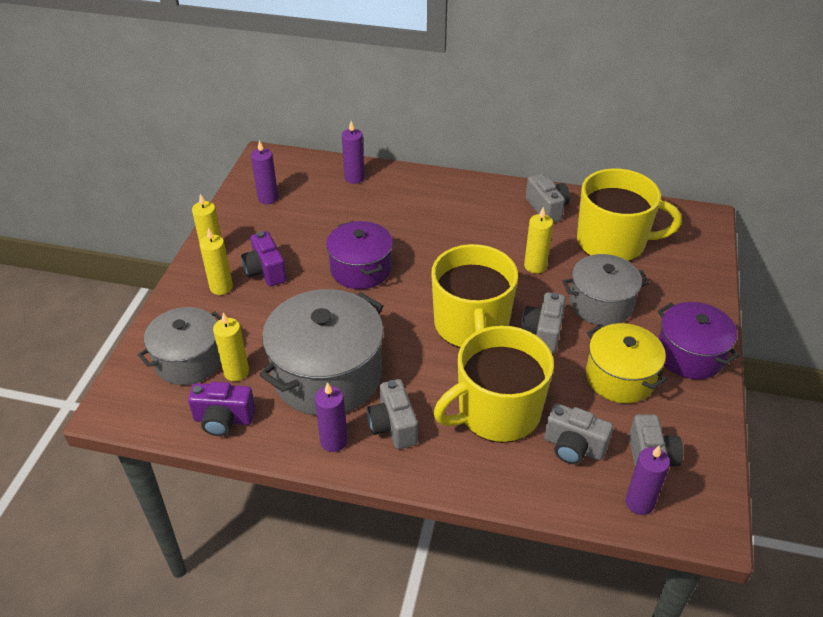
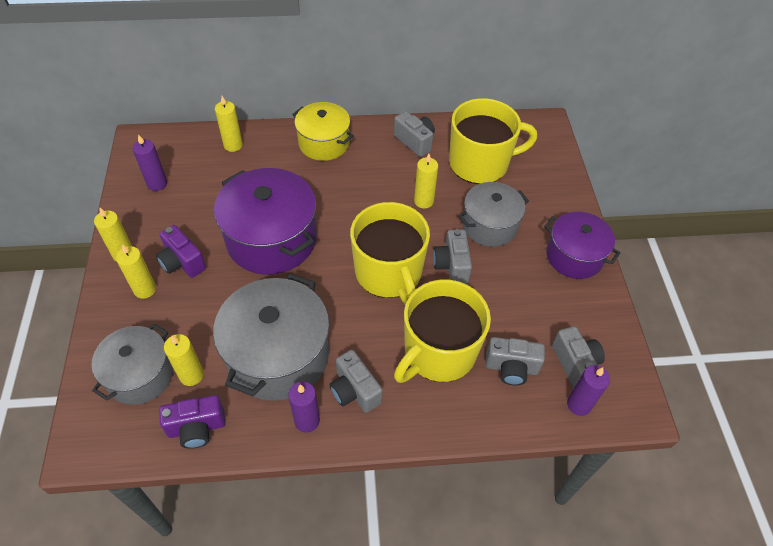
camera: 20 degrees left, 10 degrees up
(354, 178) = (233, 145): purple candle -> yellow candle
(361, 269) = (271, 239): purple pot -> purple pot, size x1.58
(620, 377) = (527, 292): yellow pot -> yellow pot (324, 143)

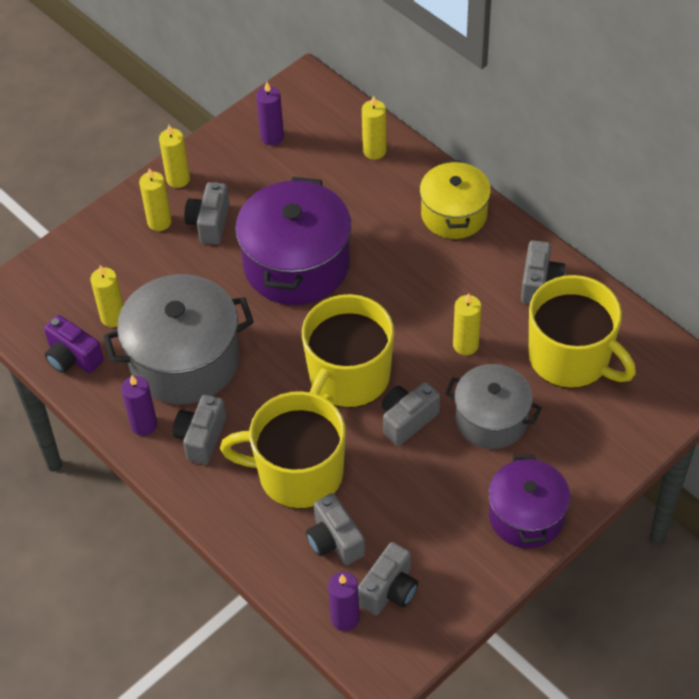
camera: 55 degrees right, 0 degrees up
(140, 375) = (83, 285): grey pot -> none
(182, 262) = (209, 223): purple camera -> grey camera

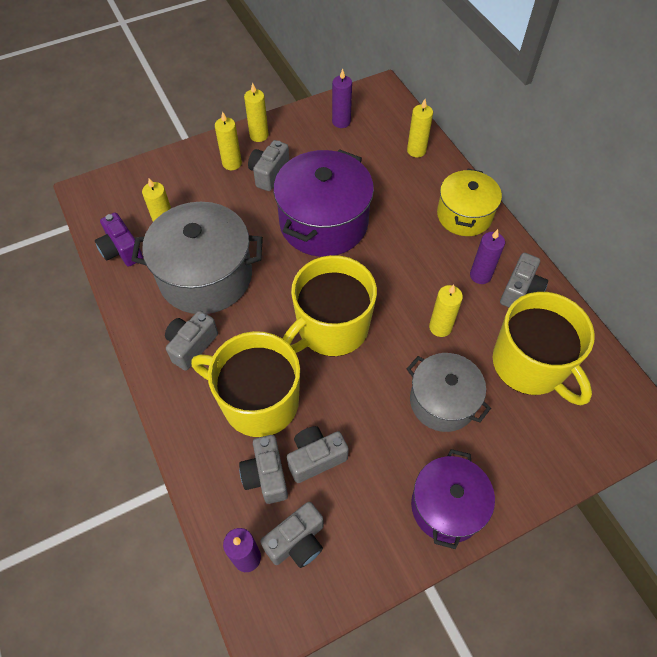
camera: 15 degrees right, 5 degrees up
(144, 425) = (151, 321): purple candle -> purple candle (480, 275)
(407, 420) = (368, 380): grey camera -> grey camera (315, 458)

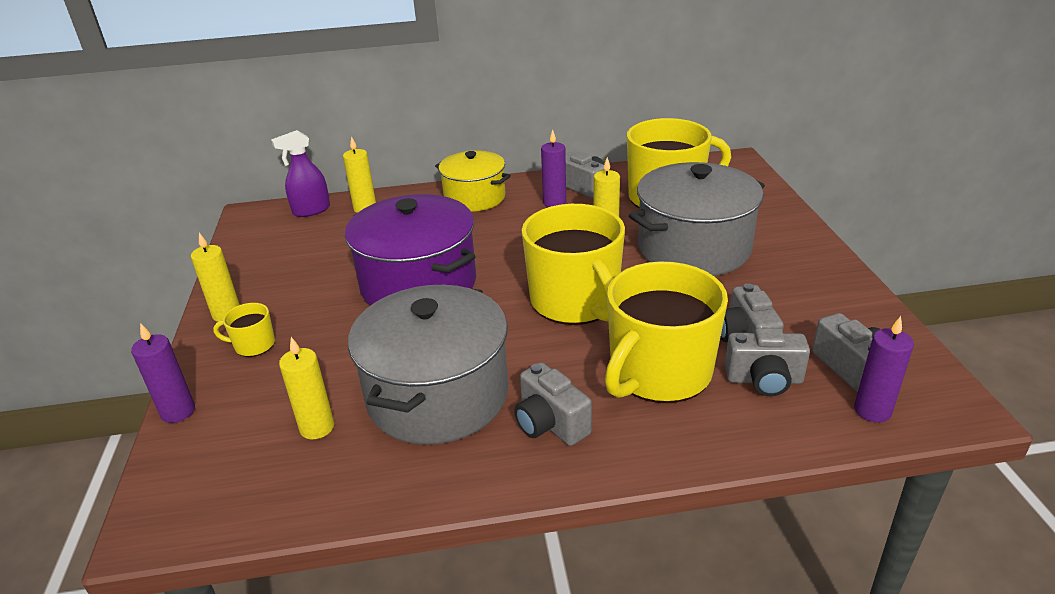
camera: 70 degrees left, 25 degrees down
(121, 250) = (325, 487): purple camera -> none
(232, 163) = (253, 345): yellow candle -> yellow mug
(269, 174) = (303, 315): grey camera -> none
(341, 122) = (272, 248): purple candle -> purple candle (178, 412)
(400, 120) = (311, 210): none -> purple spray bottle
(442, 401) = (694, 248): grey pot -> grey pot, size x1.58
(447, 506) = (810, 265): purple pot -> none

